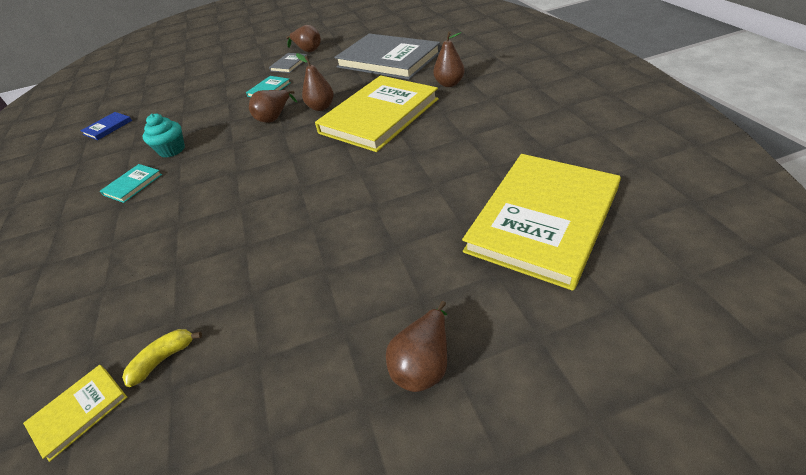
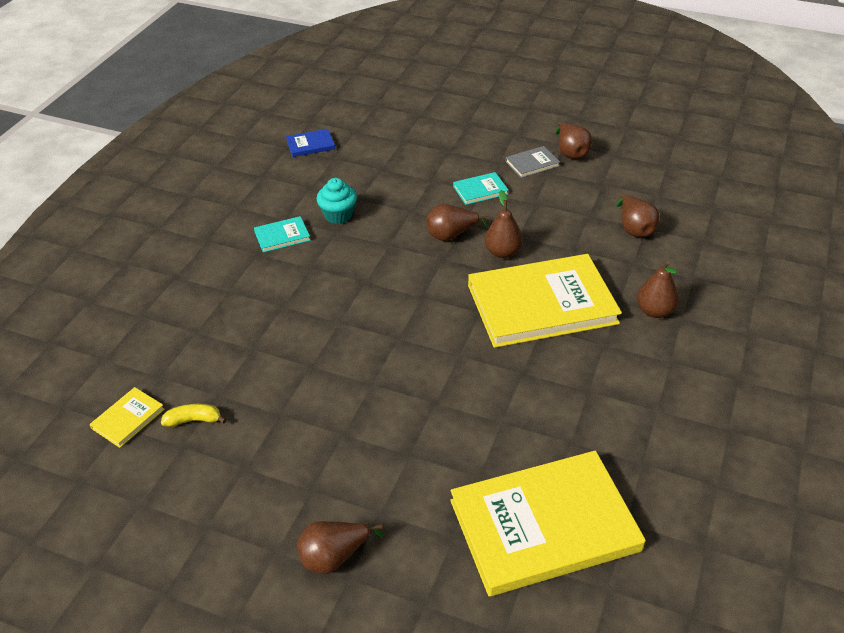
camera: 35 degrees right, 0 degrees up
(79, 411) = (128, 419): yellow book -> yellow book turned 45 degrees counterclockwise
(388, 60) = (634, 229): grey book -> brown pear

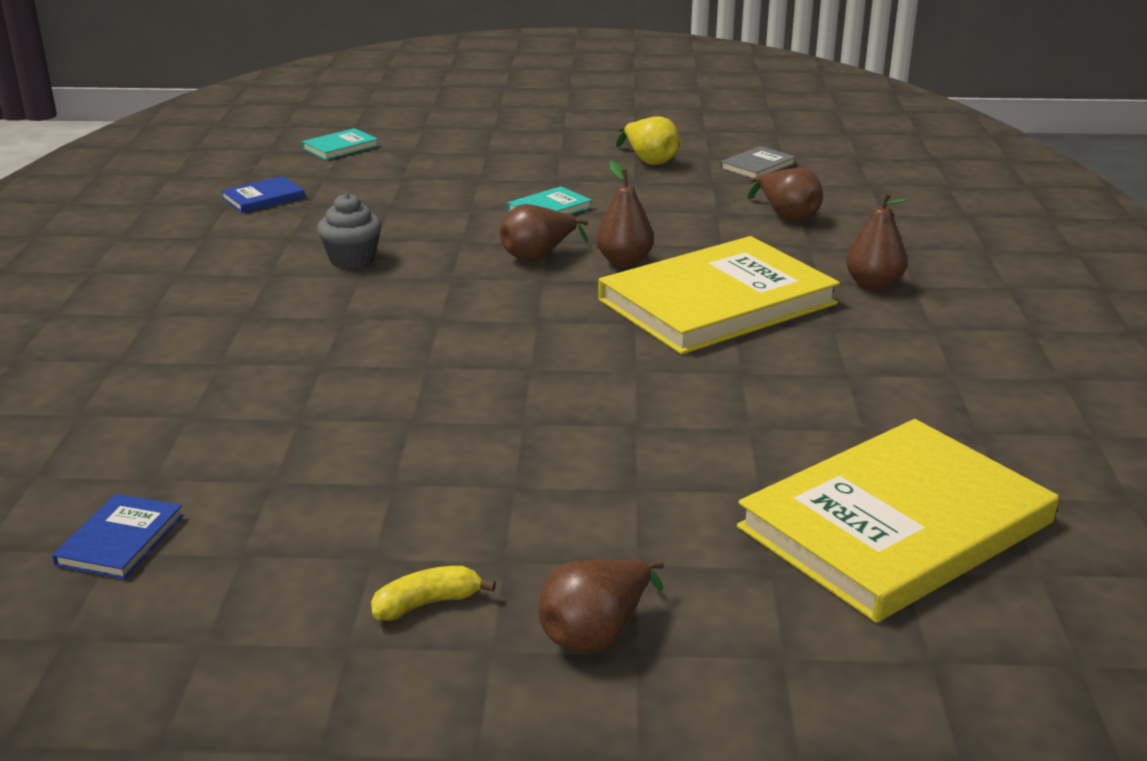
camera: 20 degrees left, 15 degrees down
(128, 419) = (120, 540): yellow book -> blue book
(193, 420) = (245, 519): yellow banana -> yellow banana (427, 604)
(282, 236) = (275, 292): turquoise book -> turquoise book (340, 147)
(338, 215) = (352, 259): turquoise cupcake -> grey cupcake
(532, 164) = (604, 176): grey book -> grey book (757, 166)
(571, 152) = (649, 160): brown pear -> yellow pear

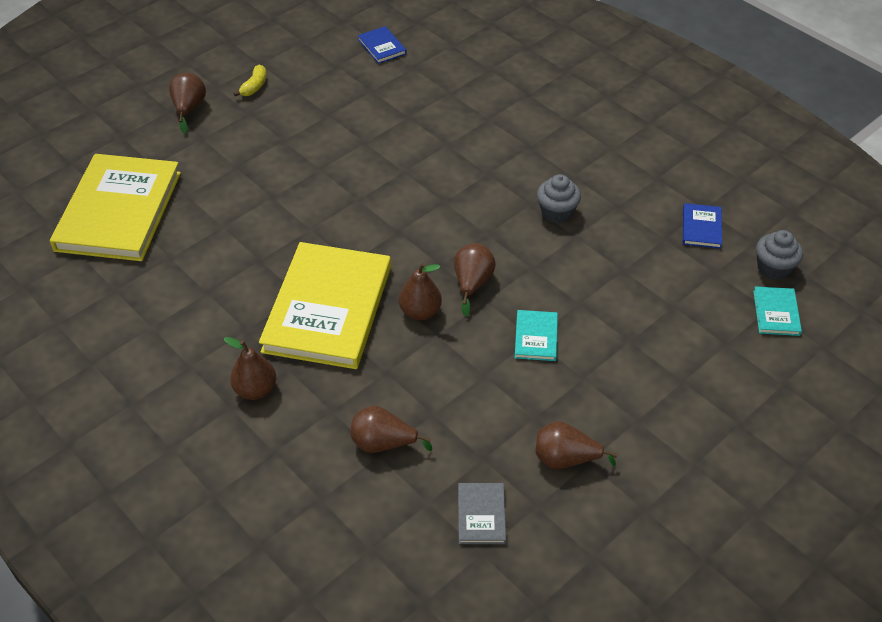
camera: 135 degrees right, 20 degrees up
(279, 161) = (773, 268): none -> grey cupcake
(649, 160) = (565, 459): yellow pear -> brown pear

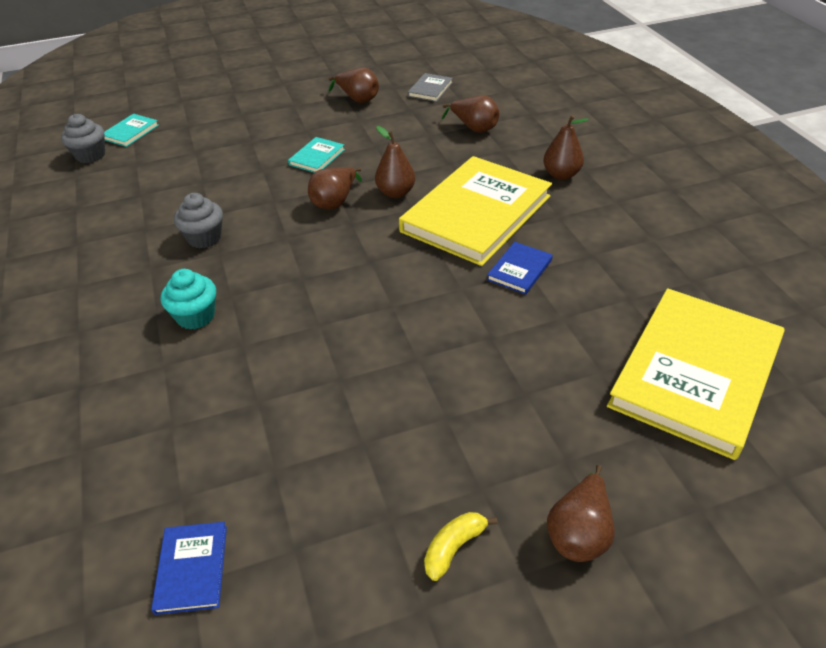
camera: 155 degrees left, 5 degrees down
(498, 152) = (195, 316): none -> turquoise cupcake
(701, 227) = (100, 194): blue book -> blue book (519, 270)

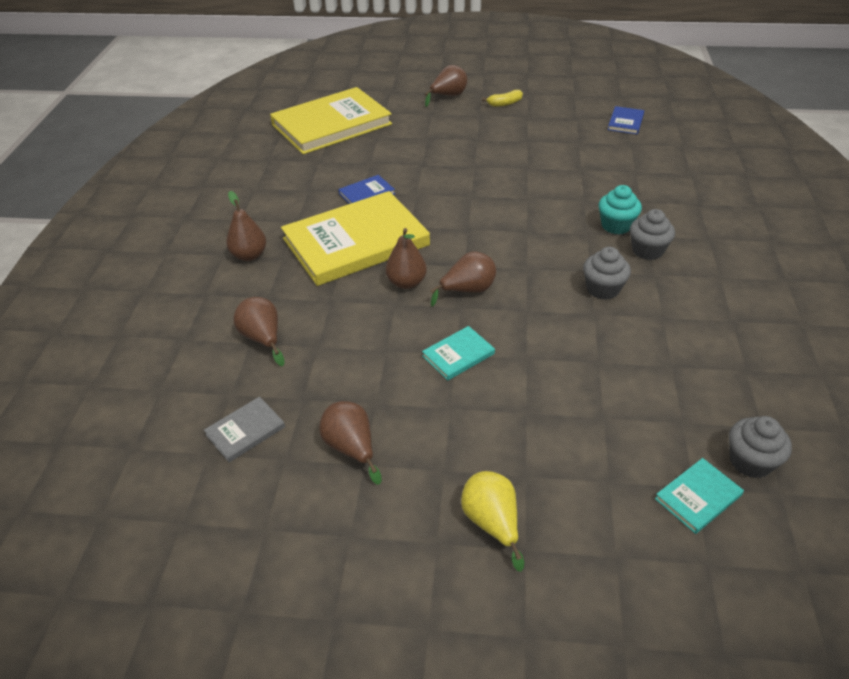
camera: 155 degrees left, 0 degrees up
(157, 293) = (647, 250): none -> grey cupcake
(255, 95) = (492, 523): none -> yellow pear

